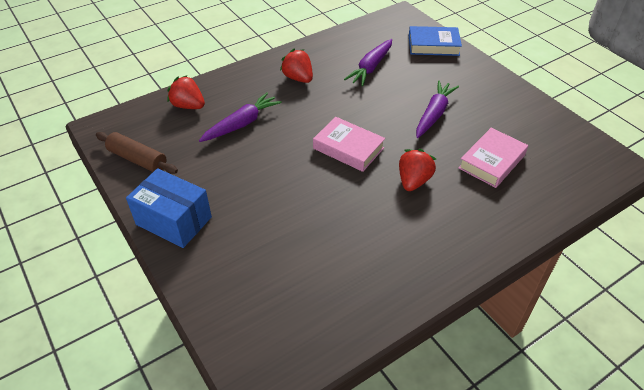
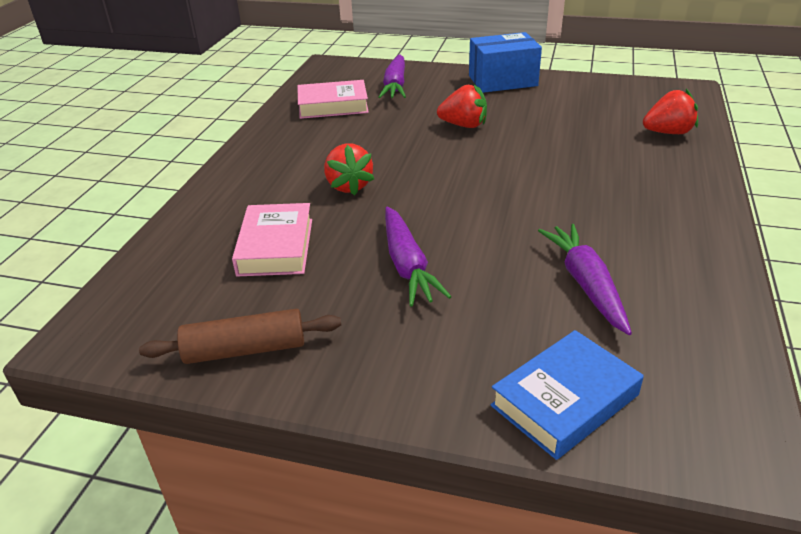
camera: 140 degrees right, 10 degrees down
(138, 159) = (606, 89): brown rolling pin -> brown rolling pin (245, 350)
(242, 124) = (590, 145): purple carrot -> purple carrot (395, 85)
(298, 78) = (638, 214): red strawberry -> red strawberry (464, 125)
(348, 148) = (454, 179): pink book -> pink book (333, 106)

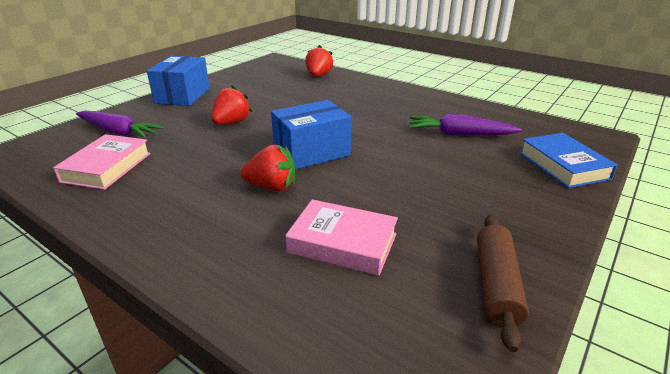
camera: 70 degrees left, 5 degrees down
(407, 265) = (409, 184): purple carrot -> none
(435, 187) = (311, 152): none -> blue box

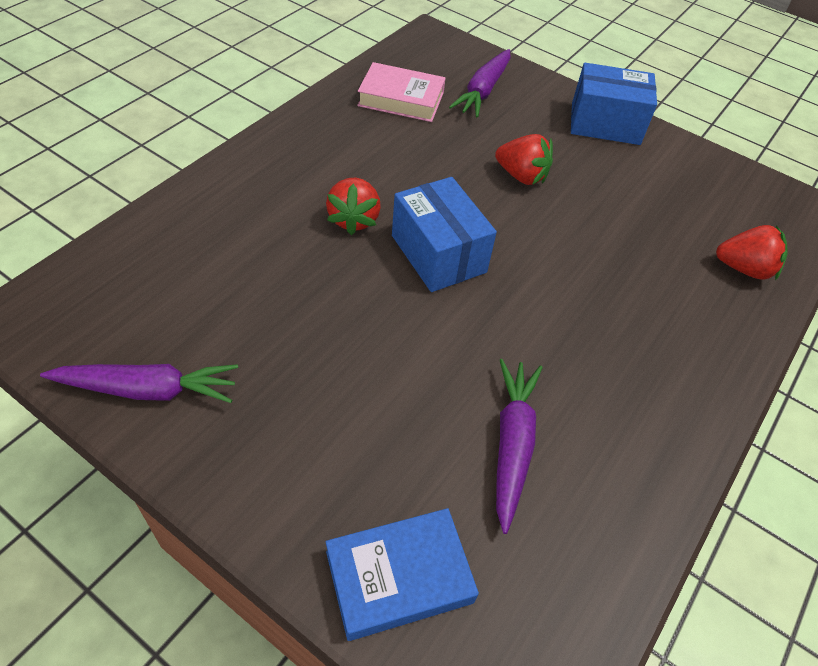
camera: 85 degrees right, 20 degrees up
(342, 243) = (241, 273): pink book -> none
(496, 285) = (147, 390): brown rolling pin -> purple carrot

